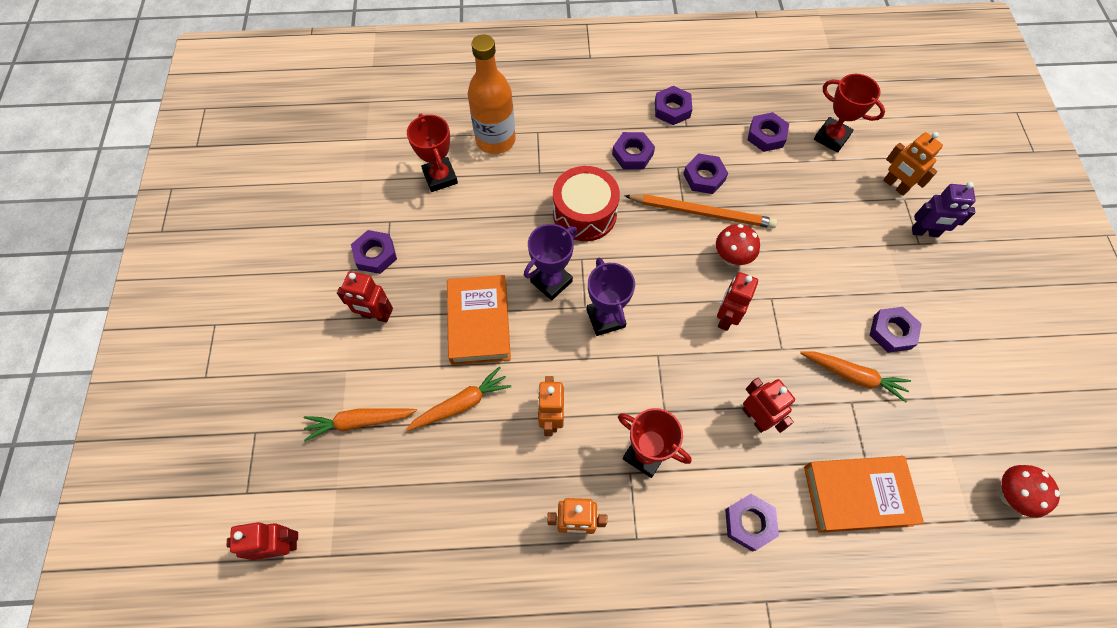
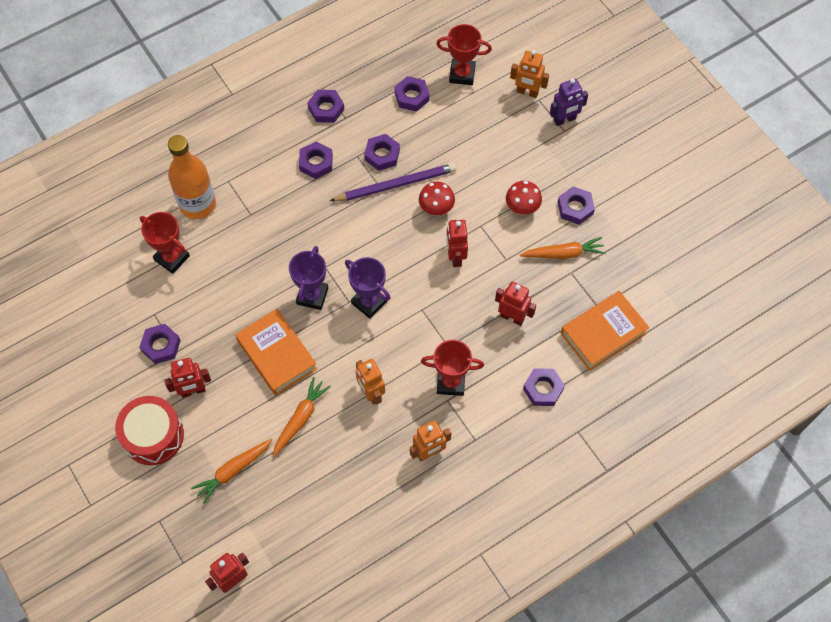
camera: 30 degrees left, 0 degrees up
(584, 213) = (306, 230): red drum -> red drum (153, 436)
(701, 212) = (395, 185): orange pencil -> purple pencil
(1009, 495) = (697, 281): red mushroom -> red mushroom (522, 209)

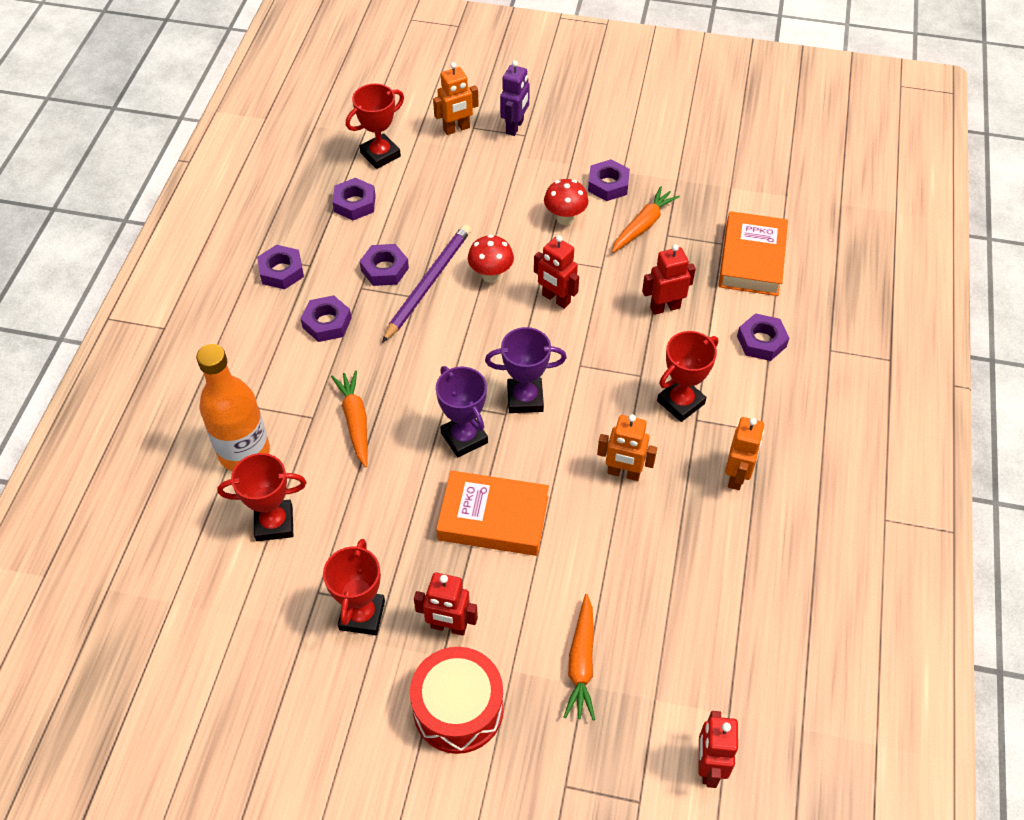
camera: 45 degrees left, 10 degrees down
(161, 346) = (362, 615): purple nut -> red trophy
(193, 391) = (448, 627): red robot -> red robot turned 75 degrees clockwise
(300, 419) = (587, 554): orange carrot -> orange carrot (355, 421)

